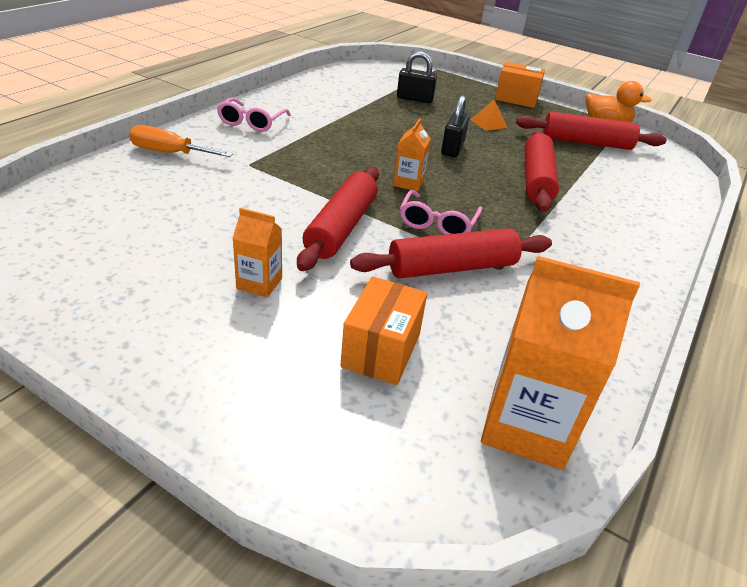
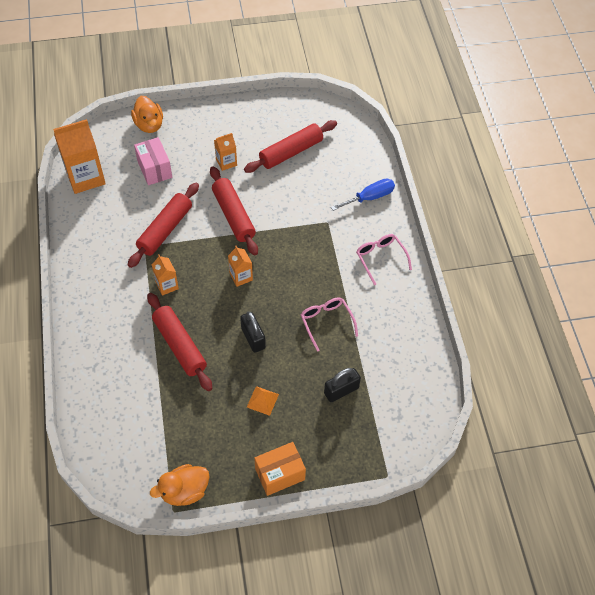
camera: 140 degrees right, 20 degrees up
(170, 153) = (370, 197): orange screwdriver -> blue screwdriver
(296, 440) = (149, 125): none -> orange duck
(381, 350) = (154, 169): orange box -> pink box
(437, 223) = (197, 255): pink glasses -> pink glasses (326, 322)
(506, 222) = (167, 285): none -> orange carton
(586, 143) = (180, 436): red rolling pin -> red rolling pin (291, 152)

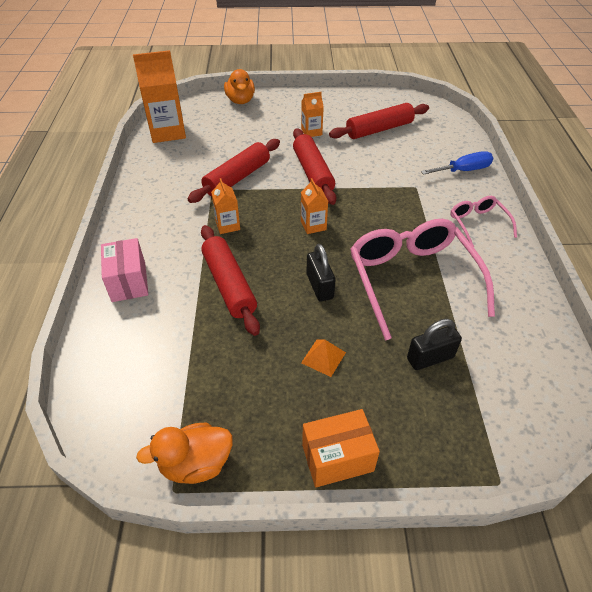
camera: 10 degrees right, 10 degrees down
(154, 169) = (238, 131): pink box -> pink box (129, 282)
(326, 322) = (412, 279): pink glasses -> pink glasses, size x1.98

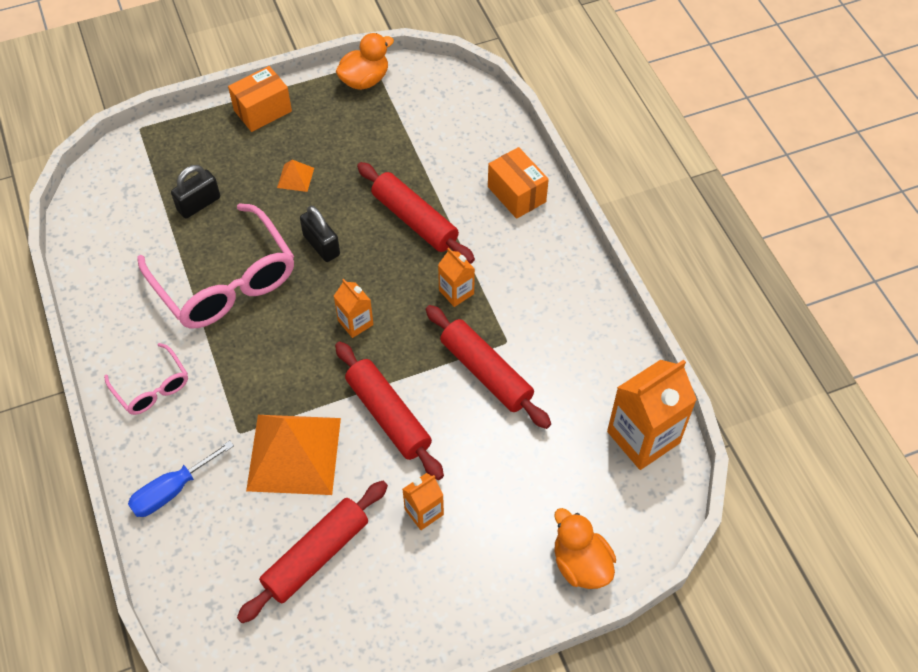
camera: 160 degrees right, 10 degrees up
(129, 282) = (516, 194): pink box -> orange box
(237, 178) = (486, 373): red rolling pin -> red rolling pin turned 60 degrees counterclockwise
(381, 169) = (294, 453): none -> orange pyramid

